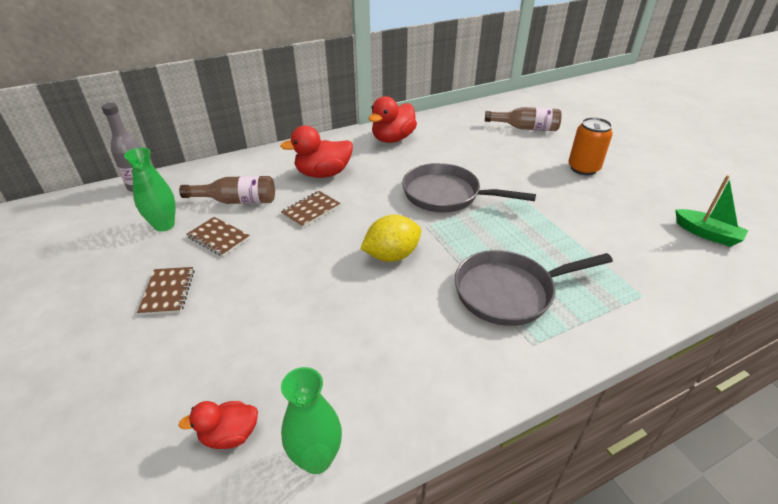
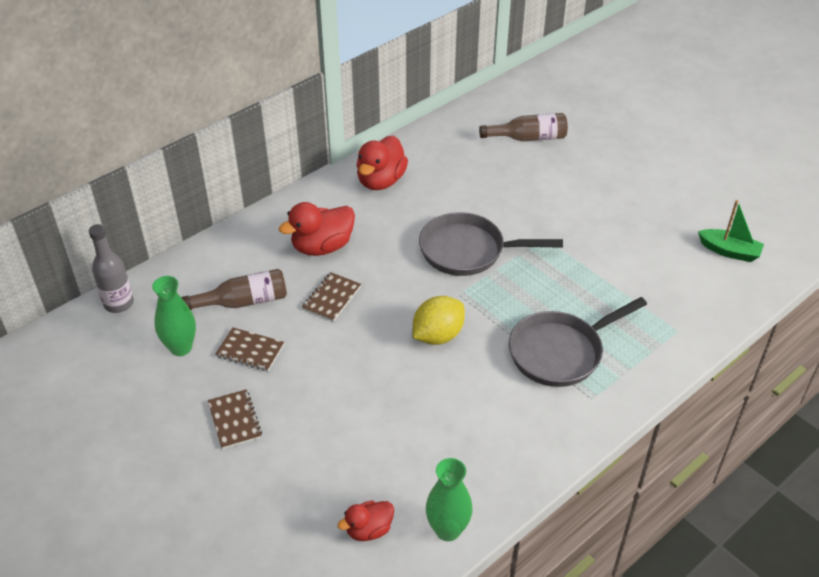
camera: 15 degrees left, 5 degrees up
(583, 168) = (602, 188): orange can -> none

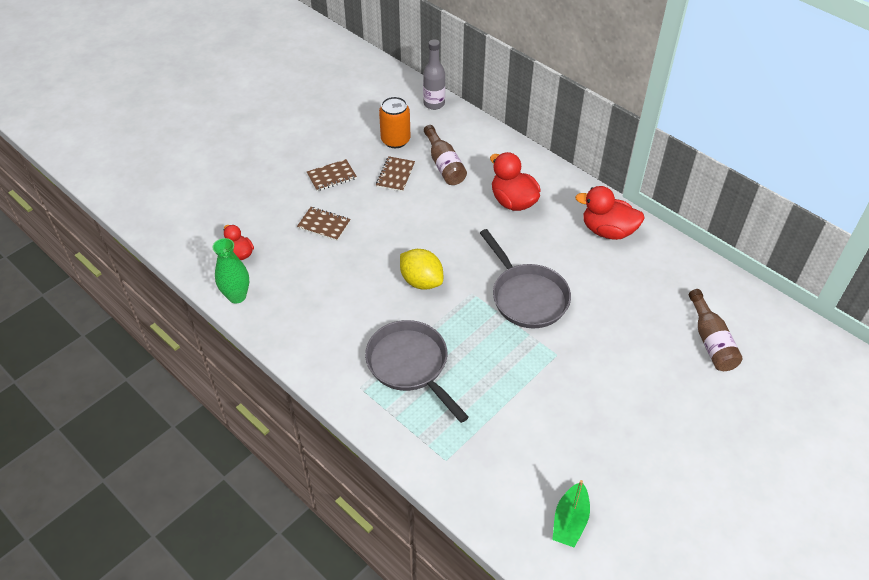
camera: 85 degrees right, 5 degrees up
(181, 347) = (395, 140): green vase -> orange can
(331, 298) = (455, 213): brown notebook -> brown notebook (324, 225)
(468, 251) = (527, 297): grey pan -> grey pan turned 150 degrees clockwise

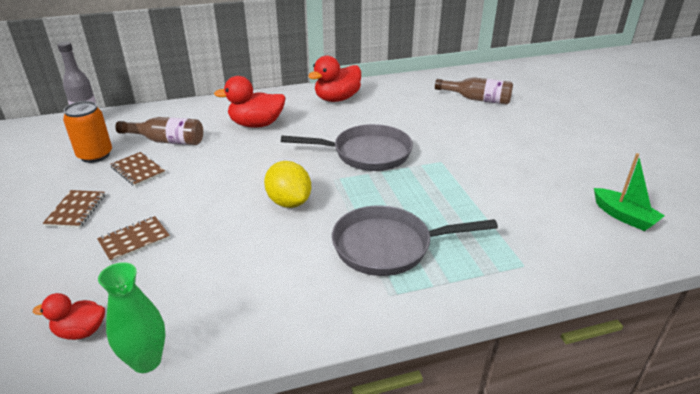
camera: 60 degrees left, 15 degrees down
(421, 281) = (289, 202): yellow lemon -> yellow lemon turned 75 degrees clockwise

